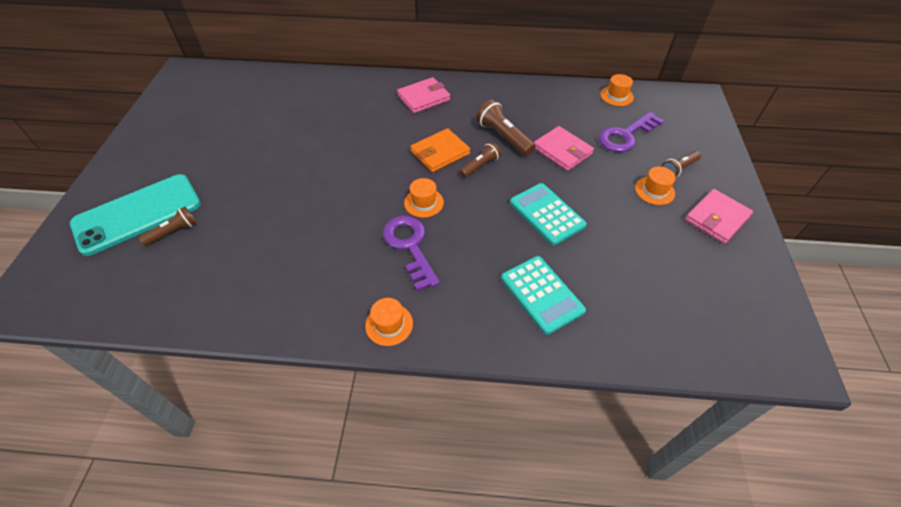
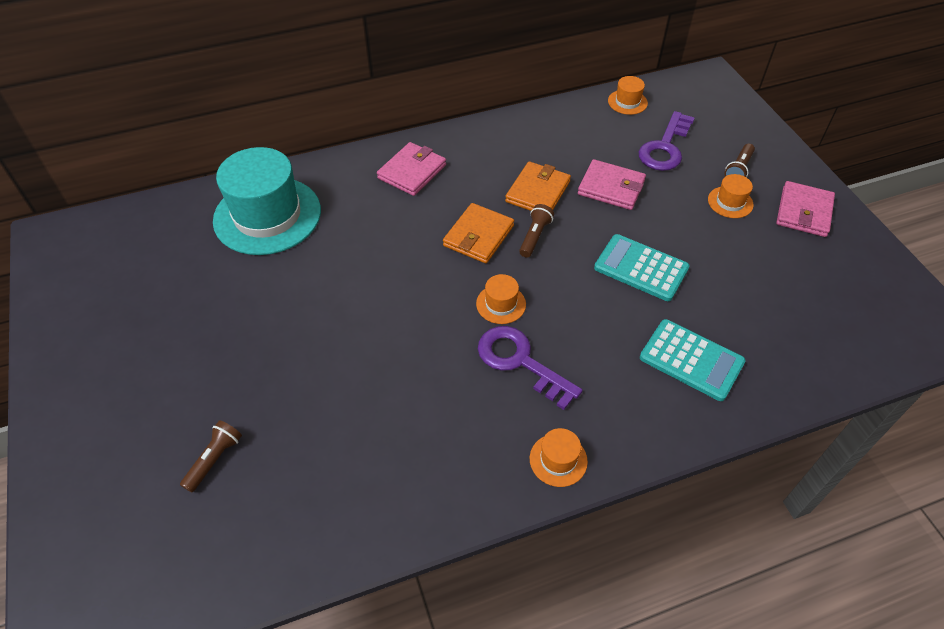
camera: 25 degrees left, 0 degrees up
(137, 214) = (144, 456): turquoise phone -> none
(312, 97) = (267, 215): none -> turquoise hat
(504, 137) = (538, 192): brown flashlight -> orange wallet

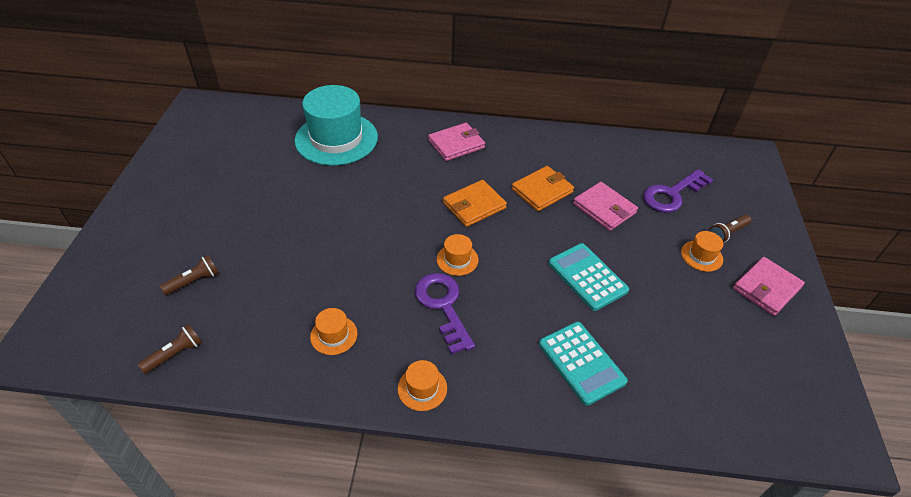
camera: 25 degrees right, 5 degrees down
(535, 236) = (517, 222): brown flashlight -> brown flashlight (175, 354)
(627, 102) = (663, 150): orange hat -> orange hat (334, 335)

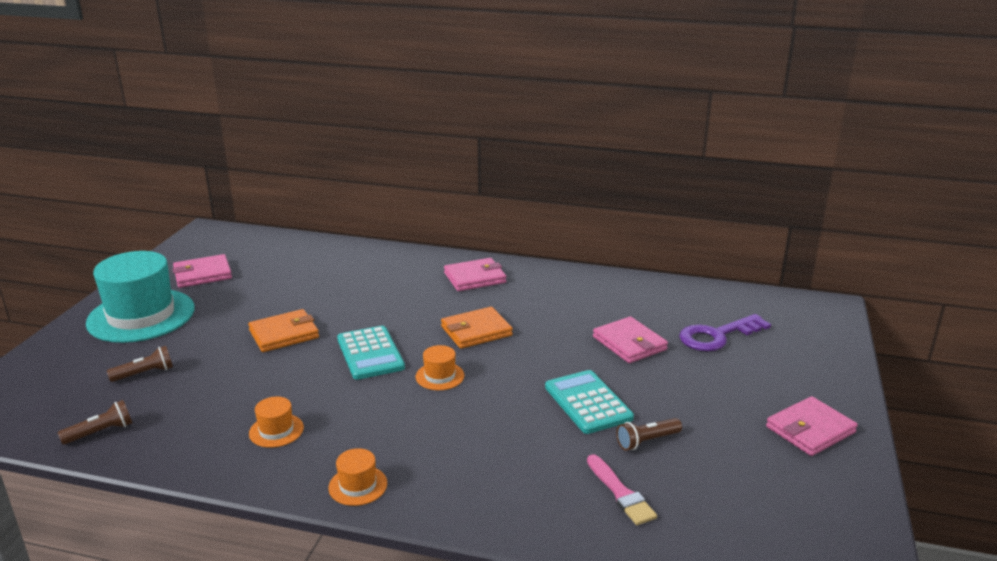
camera: 10 degrees right, 20 degrees down
(210, 158) = (202, 274): none -> pink wallet
(336, 139) = (343, 266): turquoise hat -> turquoise hat (141, 316)
(443, 306) = (408, 415): purple key -> none
(542, 191) = (560, 323): orange wallet -> orange wallet (284, 334)
(581, 362) = (554, 479): turquoise calculator -> turquoise calculator (370, 353)
(638, 371) = (620, 493): none -> pink brush
(701, 256) = (736, 394): orange hat -> none
(727, 233) = (775, 375): brown flashlight -> brown flashlight (647, 441)

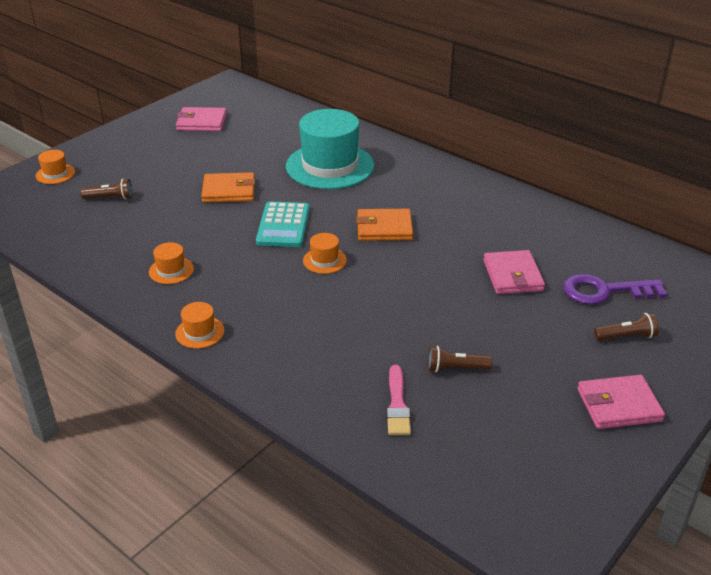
camera: 25 degrees right, 10 degrees up
(54, 364) = (55, 174): none -> orange hat
(101, 432) = (54, 237): brown flashlight -> brown flashlight (626, 336)
(141, 316) = (136, 148): turquoise hat -> turquoise hat (330, 166)
(475, 278) = (420, 177): pink wallet -> none
(587, 402) = (431, 319): turquoise calculator -> none

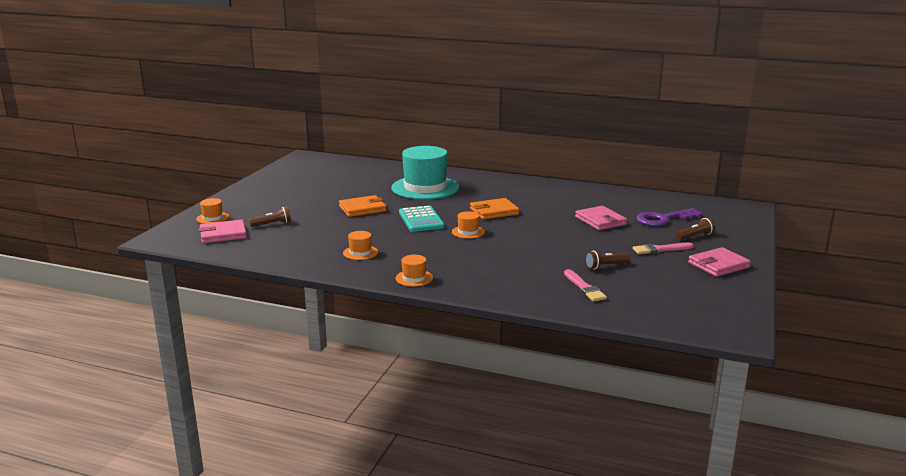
camera: 20 degrees left, 15 degrees down
(202, 122) = (304, 178): pink wallet -> pink wallet (223, 234)
(556, 352) = (660, 249): none -> pink brush

